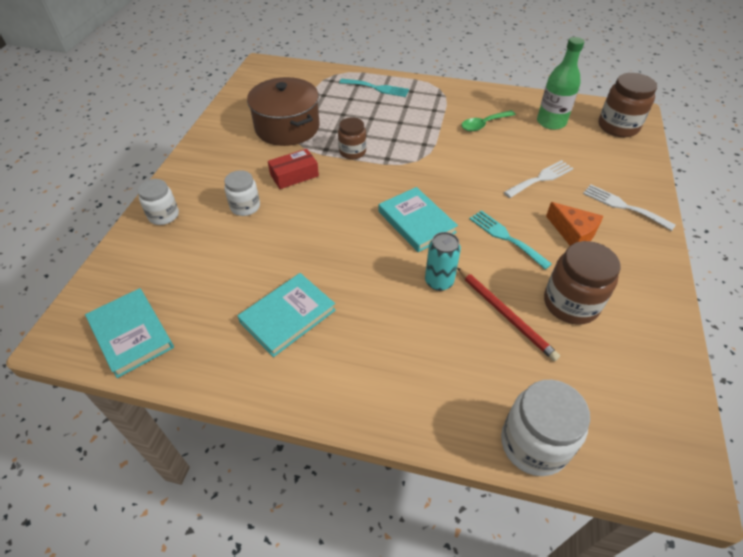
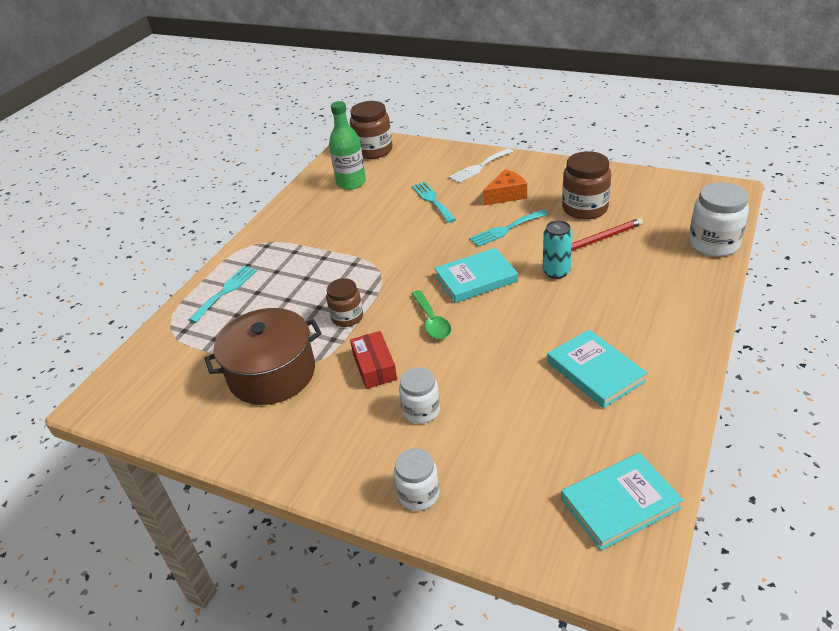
camera: 75 degrees left, 10 degrees down
(484, 124) = (337, 222): green spoon -> green spoon (432, 321)
(541, 178) = (432, 200): white fork -> turquoise fork

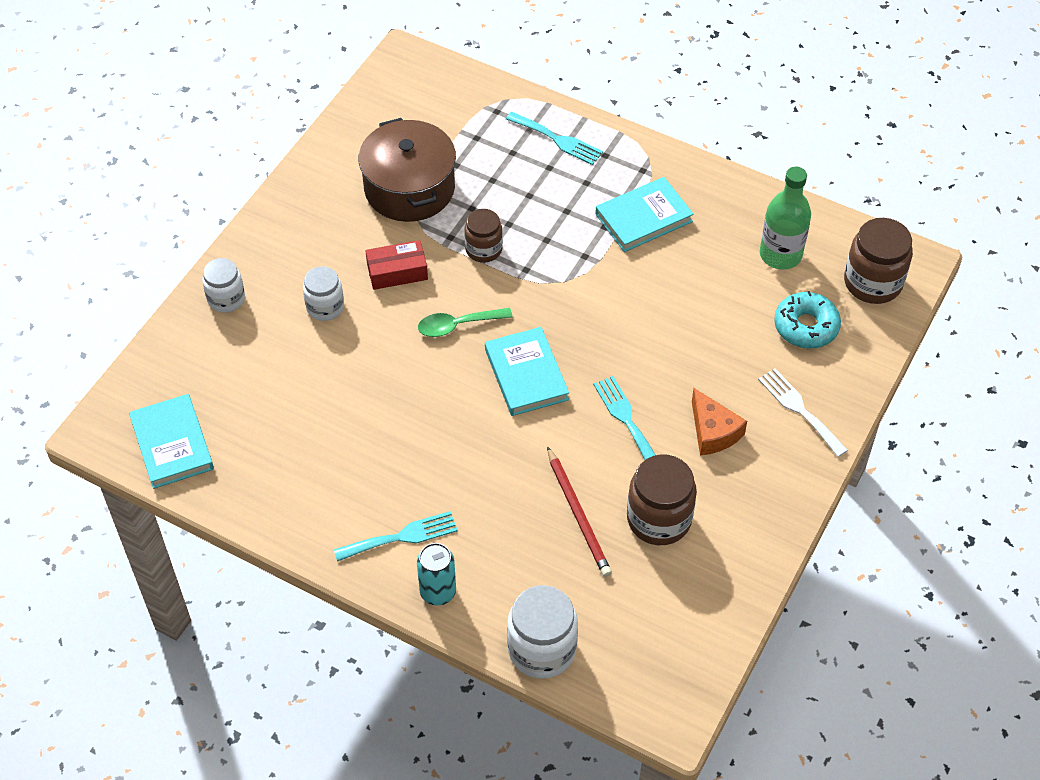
camera: 90 degrees right, 15 degrees up
(412, 170) = (806, 326): none -> turquoise donut
(432, 200) = (715, 345): turquoise fork -> turquoise fork (401, 537)
(556, 272) = (521, 458): turquoise can -> turquoise can (438, 592)
(595, 371) = (339, 461): turquoise book -> turquoise book (643, 218)

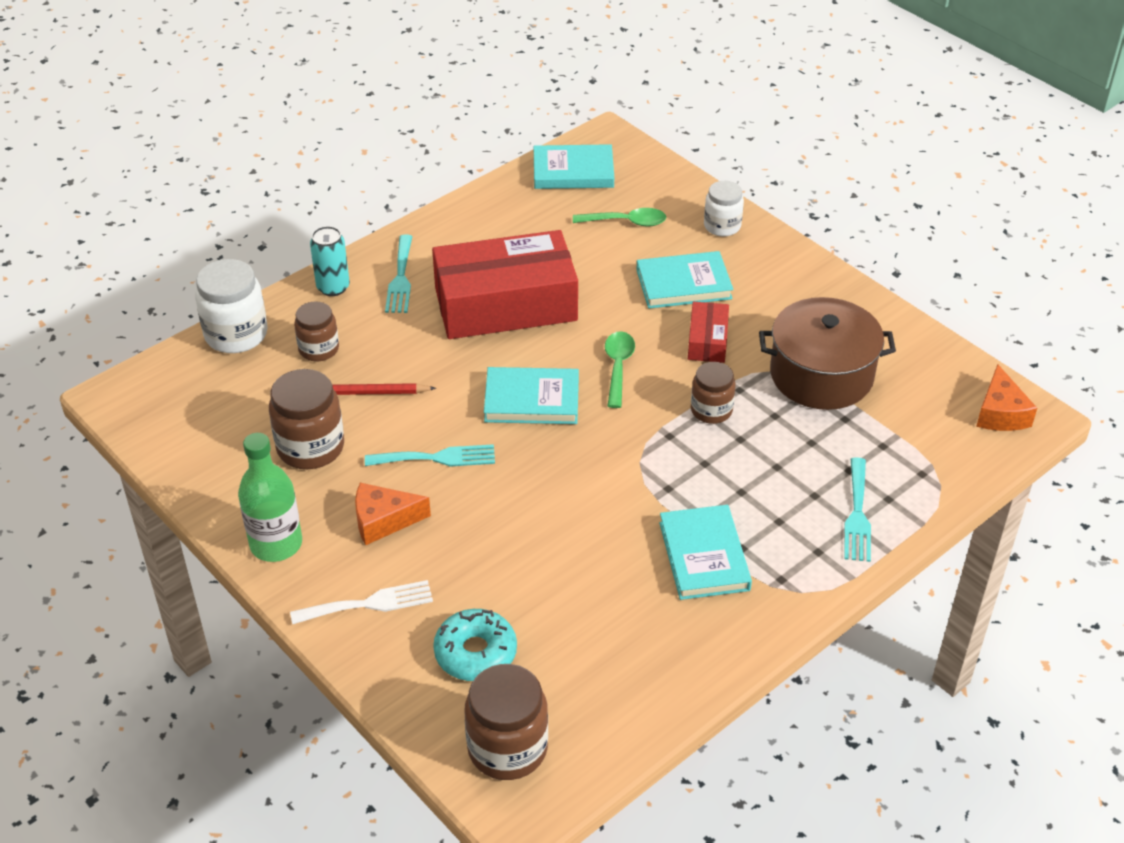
camera: 110 degrees right, 10 degrees down
(245, 375) = (626, 222): none -> green spoon
(325, 307) = (683, 284): white jar -> turquoise book
(406, 435) = (505, 304): none -> red box
(409, 76) = (1000, 413): none -> orange cheese
(532, 566) = (319, 349): none -> brown jar
(557, 140) = (857, 515): turquoise fork -> turquoise fork turned 45 degrees counterclockwise
(780, 255) = (593, 668): green bottle -> green bottle (276, 544)

